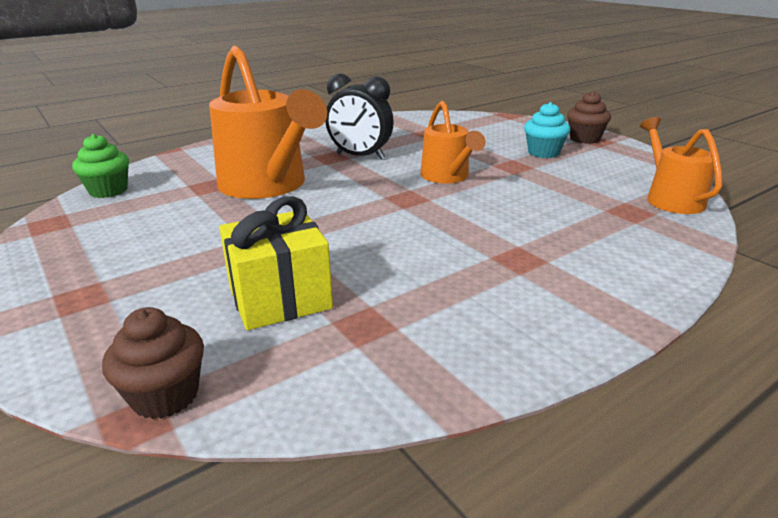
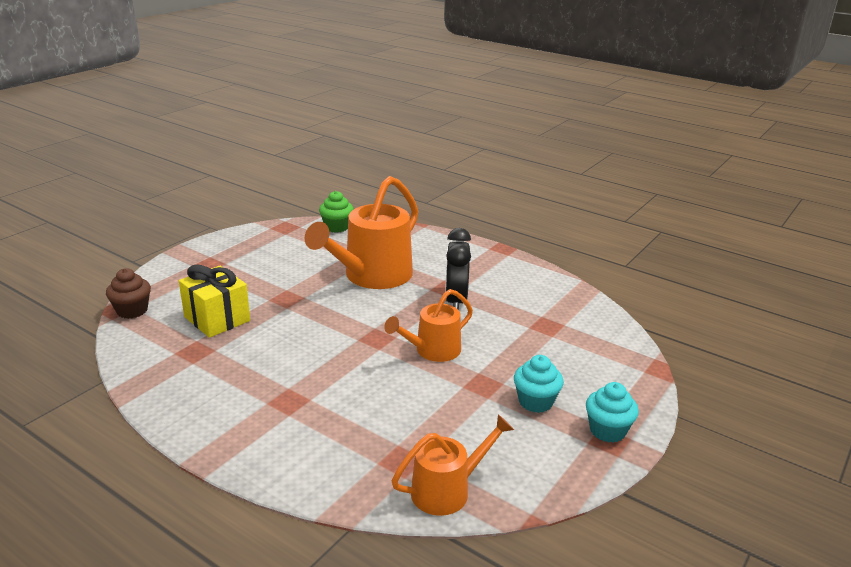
camera: 70 degrees right, 0 degrees up
(584, 139) = (607, 430): brown cupcake -> turquoise cupcake

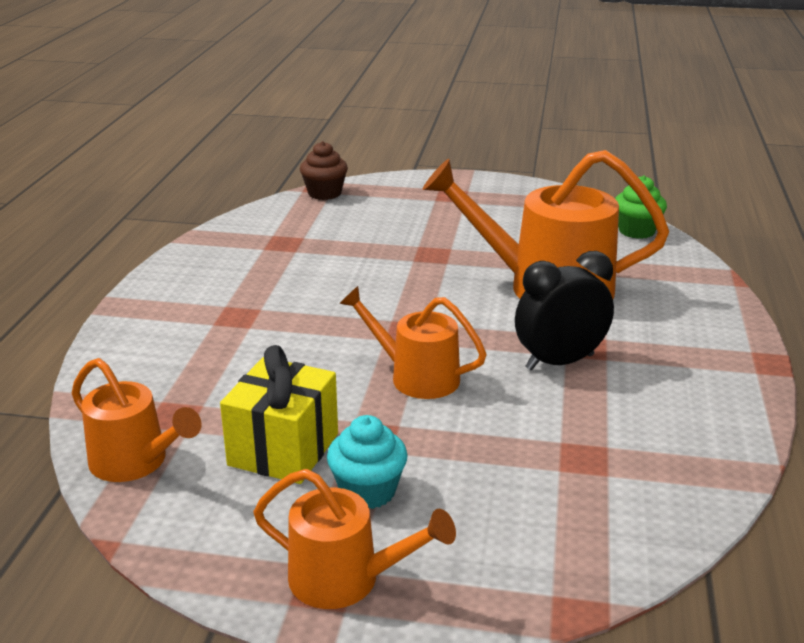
camera: 65 degrees right, 0 degrees up
(217, 319) = (351, 233): yellow gift -> yellow gift (284, 449)
(607, 430) = (346, 579): turquoise cupcake -> orange watering can

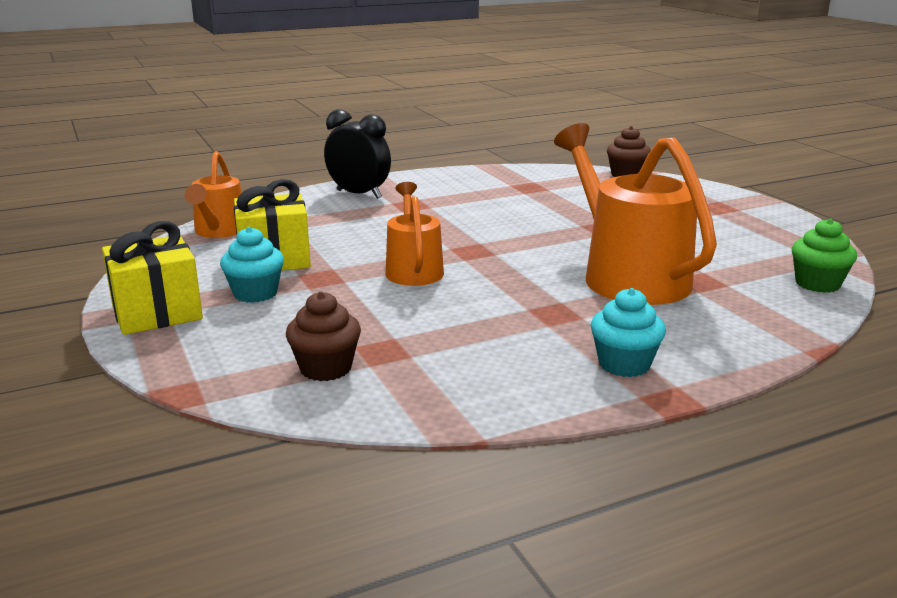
camera: 55 degrees right, 5 degrees down
(346, 579) = (157, 313): orange watering can -> yellow gift
(559, 362) = (512, 309): black clock -> black clock (359, 194)
(594, 502) = (326, 368): none -> brown cupcake
(703, 356) = (624, 364): none -> turquoise cupcake

